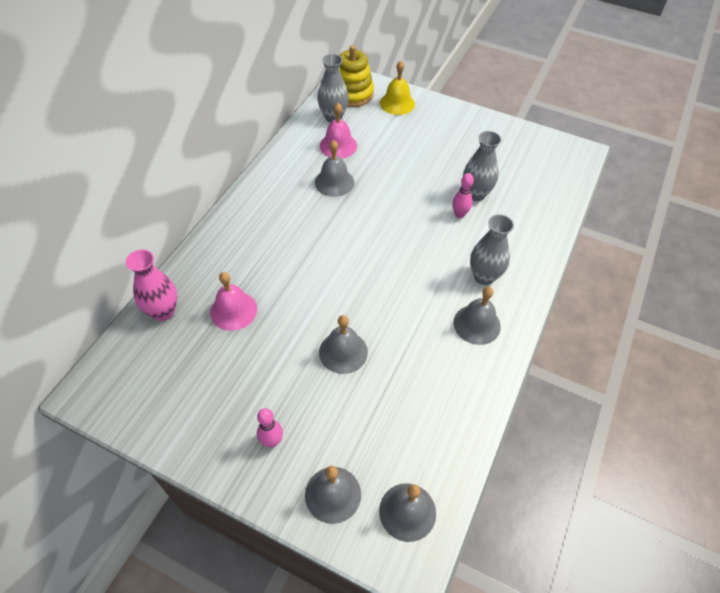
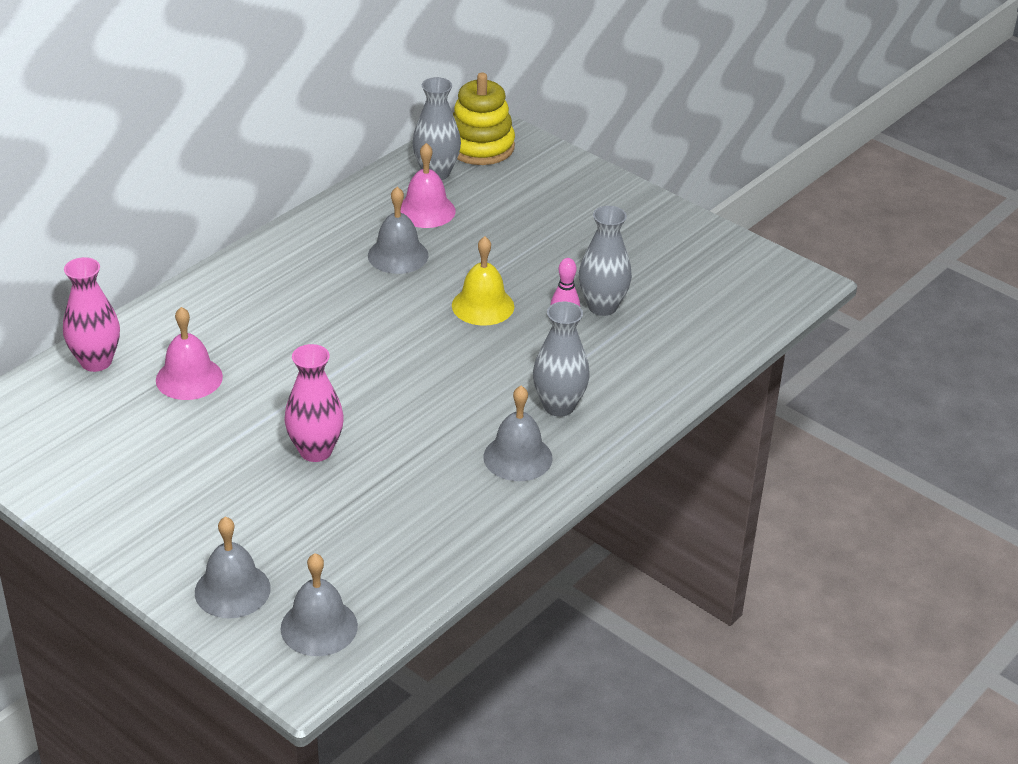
camera: 15 degrees right, 15 degrees down
(272, 441) = (179, 523): pink bowling pin -> none
(343, 352) = (315, 451): grey bell -> pink vase
(397, 103) = (544, 170): yellow bell -> yellow bell (483, 306)

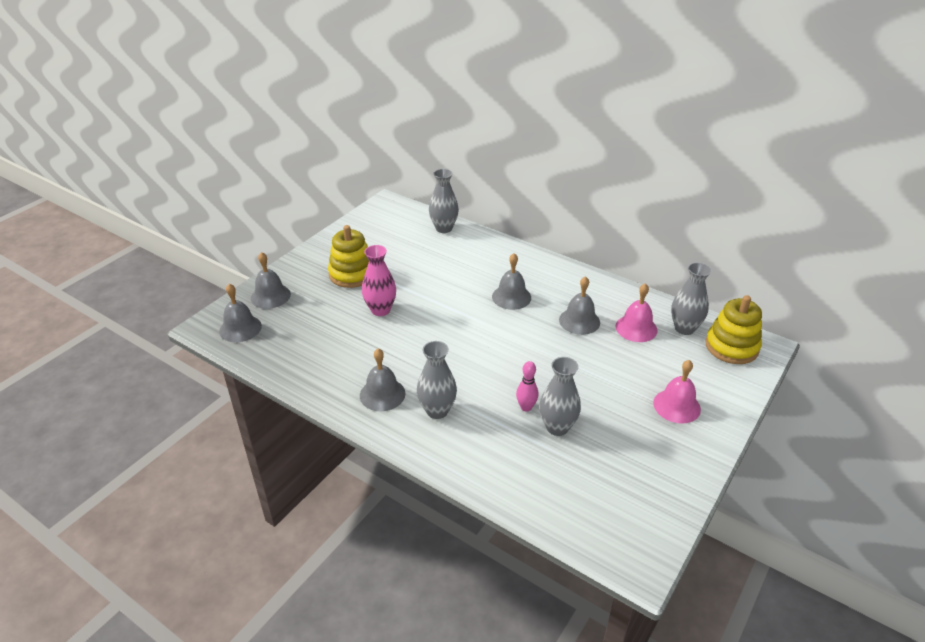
camera: 85 degrees right, 0 degrees up
(96, 361) = (444, 228): pink vase -> grey vase
(189, 378) = (436, 258): pink bell -> pink bell (676, 406)
(199, 482) = (352, 274): none -> yellow stacking toy
(323, 309) = (511, 297): none -> grey bell
(483, 306) = (537, 365): yellow bell -> none

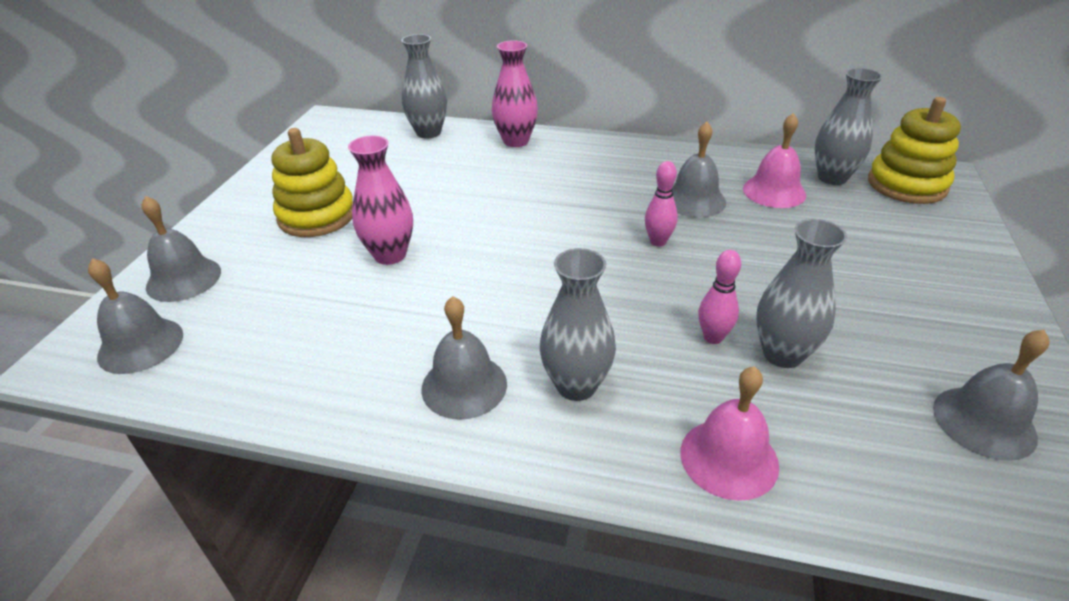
camera: 20 degrees left, 0 degrees up
(495, 248) = (516, 141): none -> pink vase
(511, 297) = (579, 192): grey bell -> grey bell (984, 422)
(536, 343) = (658, 242): none -> pink bowling pin
(676, 406) = (914, 274): pink bell -> pink bell (729, 458)

